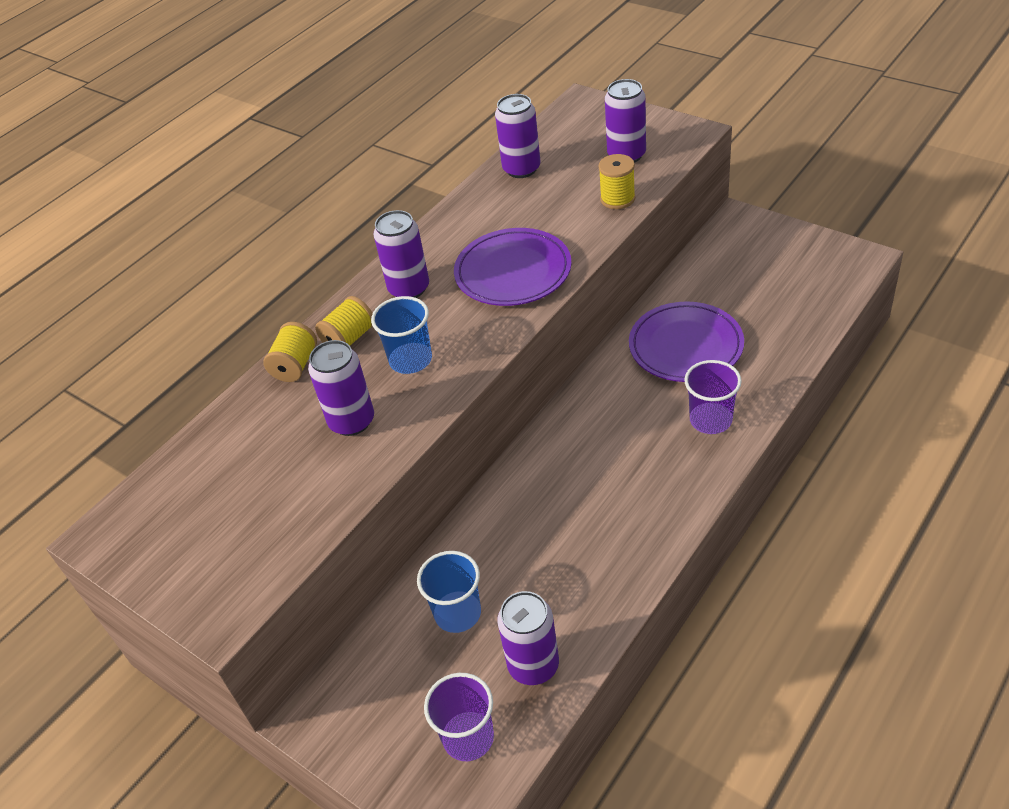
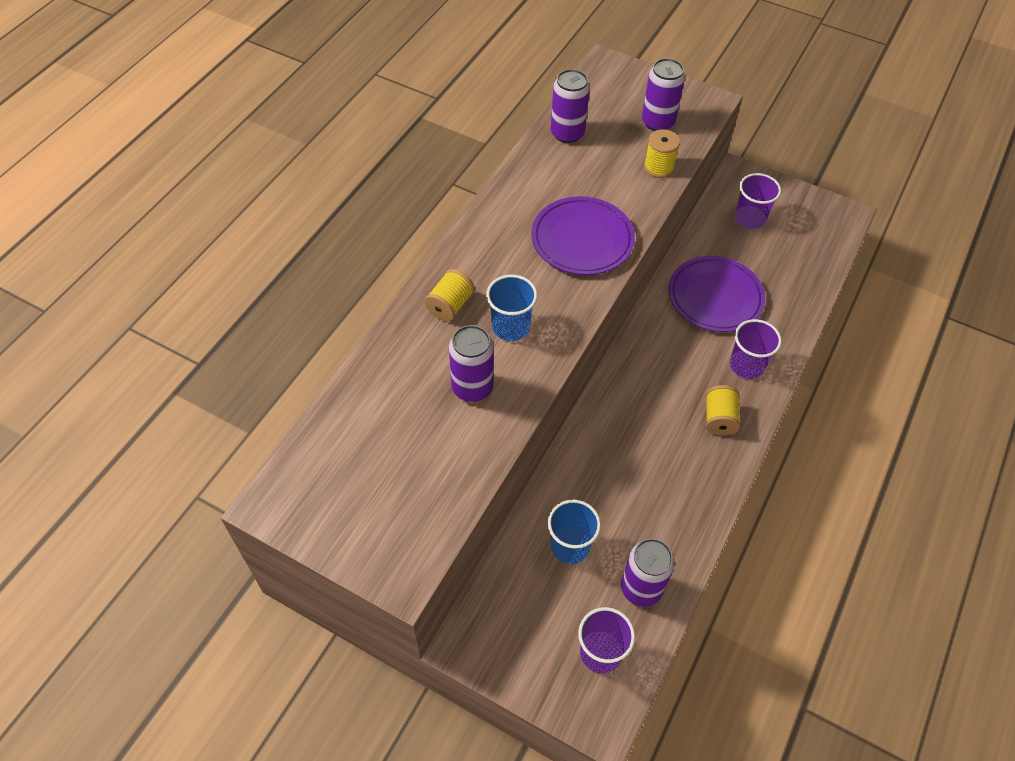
camera: 15 degrees left, 10 degrees up
(295, 365) = (407, 332): yellow spool -> yellow spool (719, 418)
(409, 288) = (492, 255): purple can -> none
(743, 264) = (750, 218): none -> purple cup

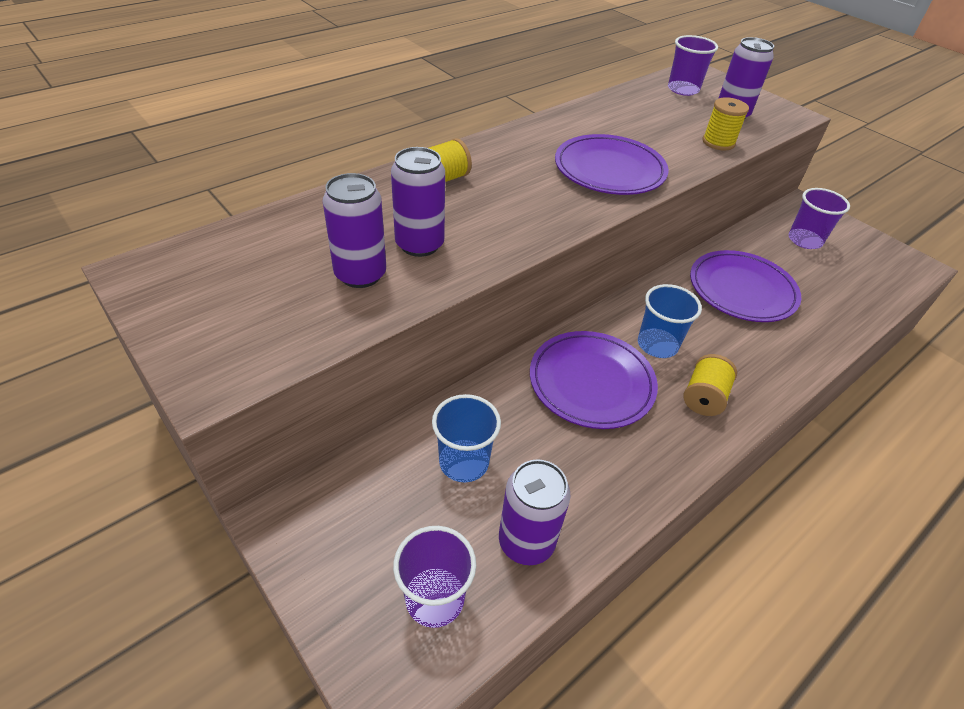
camera: 20 degrees right, 10 degrees down
(510, 327) = (493, 211): blue cup -> blue cup (657, 345)
(567, 133) = (635, 101): purple can -> purple can (360, 274)
(632, 438) = (591, 382): none -> purple plate
(746, 366) = (756, 359): purple cup -> purple cup (683, 89)

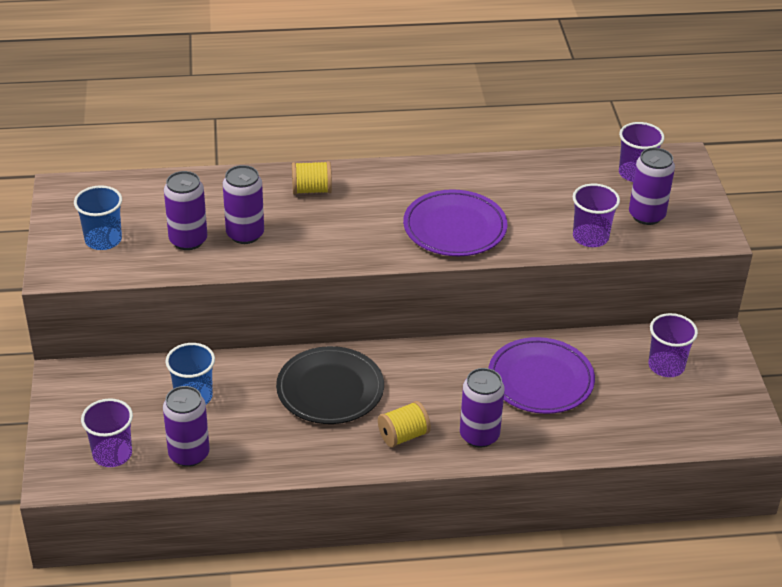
camera: 35 degrees right, 5 degrees down
(591, 382) = (330, 389): purple plate -> black plate
(657, 345) = (412, 387): blue cup -> blue cup (103, 240)
(718, 142) = (590, 237): yellow spool -> purple cup
(759, 363) = (479, 435): none -> purple can

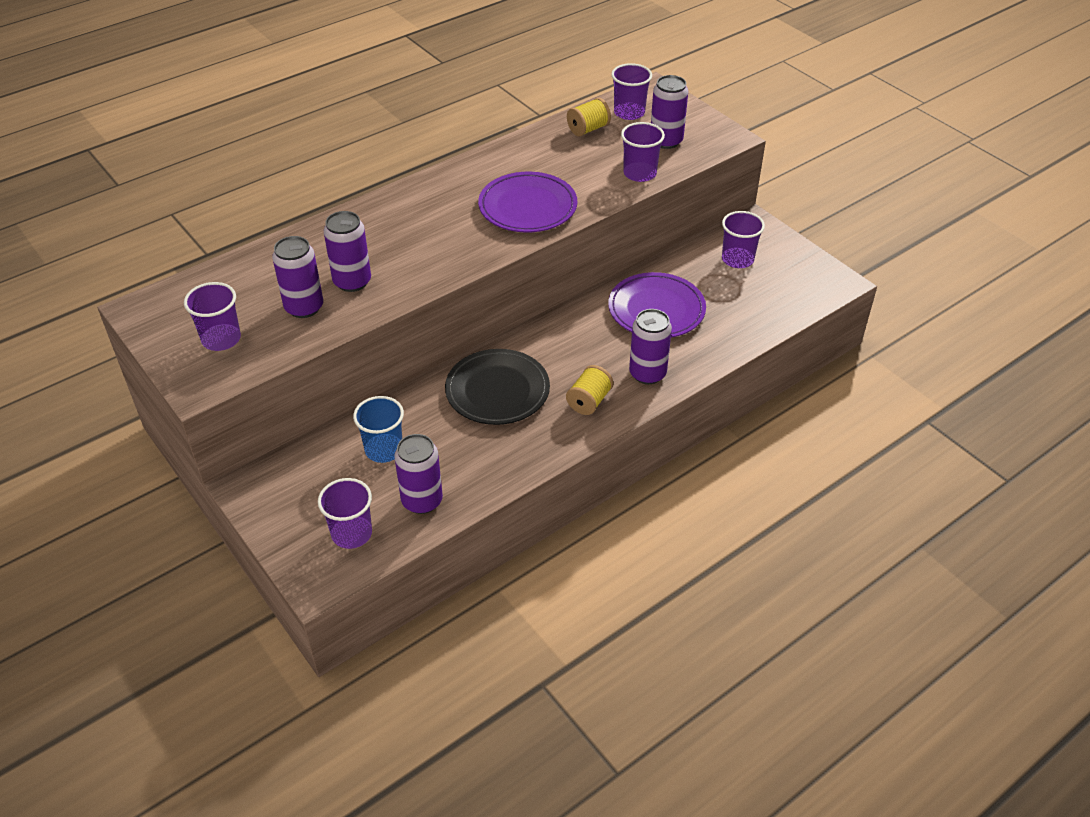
camera: 30 degrees left, 5 degrees up
(103, 240) = (221, 339): blue cup -> purple cup
(311, 190) = (378, 222): yellow spool -> yellow spool (588, 129)

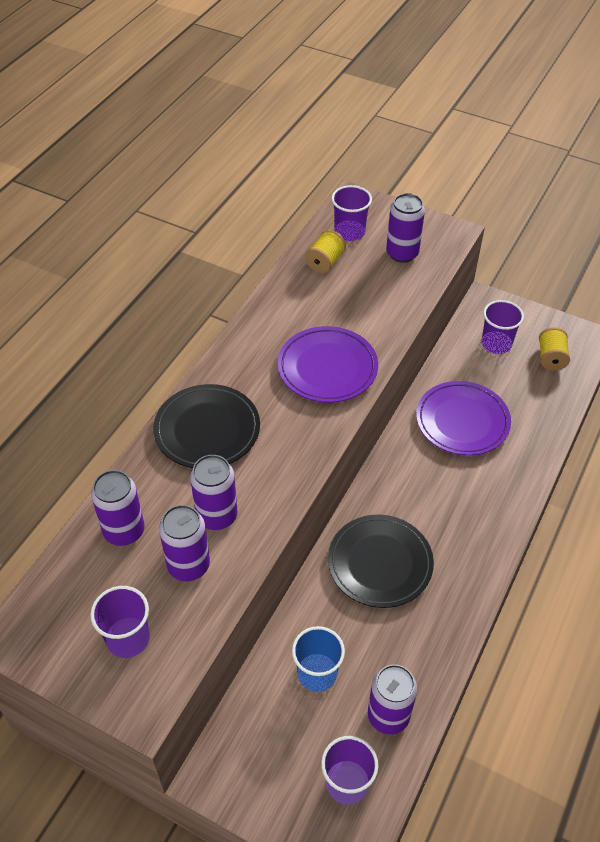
camera: 25 degrees left, 5 degrees up
(390, 221) = (207, 430): none -> black plate
(589, 401) = (466, 541): yellow spool -> yellow spool (551, 358)
(639, 173) = (402, 297): purple cup -> none
(647, 373) = (497, 492): purple can -> purple can (124, 531)

